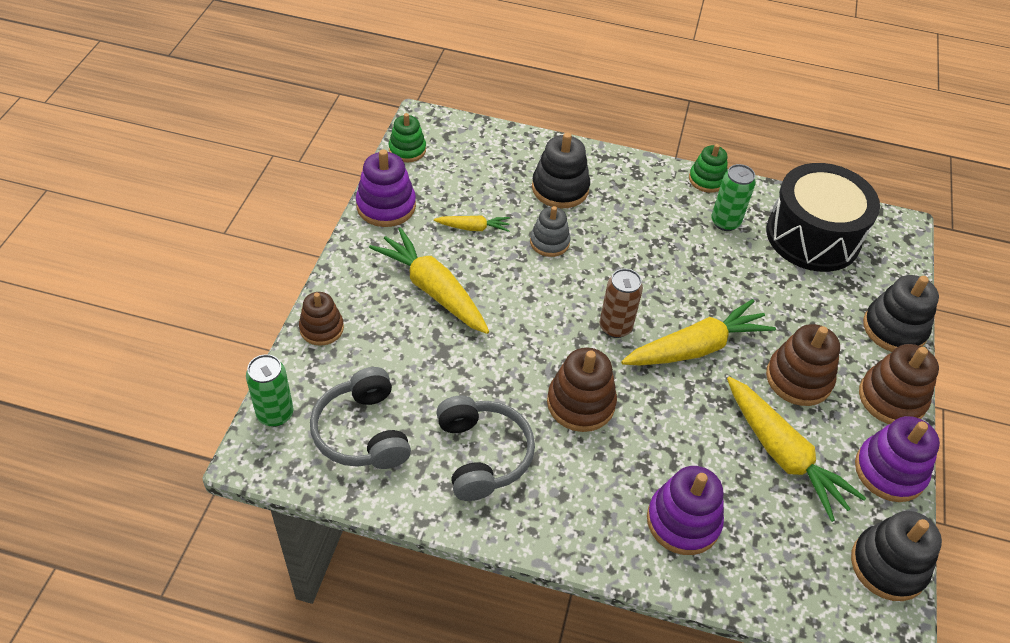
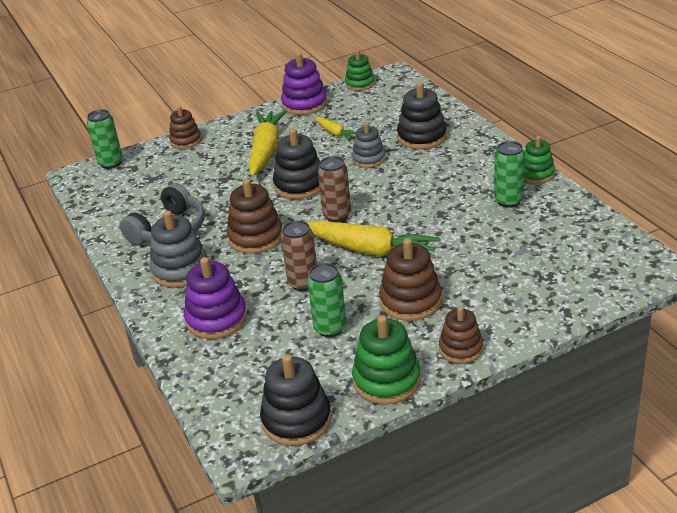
camera: 55 degrees right, 15 degrees down
(362, 432) = (133, 190): grey headphones -> none
(567, 494) = (180, 270): none -> grey stacking toy
(695, 424) = (303, 283): none -> brown can
(782, 454) = (330, 328): yellow carrot -> green can
(813, 236) = (566, 238): black drum -> none
(889, 471) = (386, 380): purple stacking toy -> green stacking toy
(891, 398) = (461, 348): brown stacking toy -> brown stacking toy, size x0.66
(894, 329) = (536, 316): black stacking toy -> black stacking toy (299, 185)

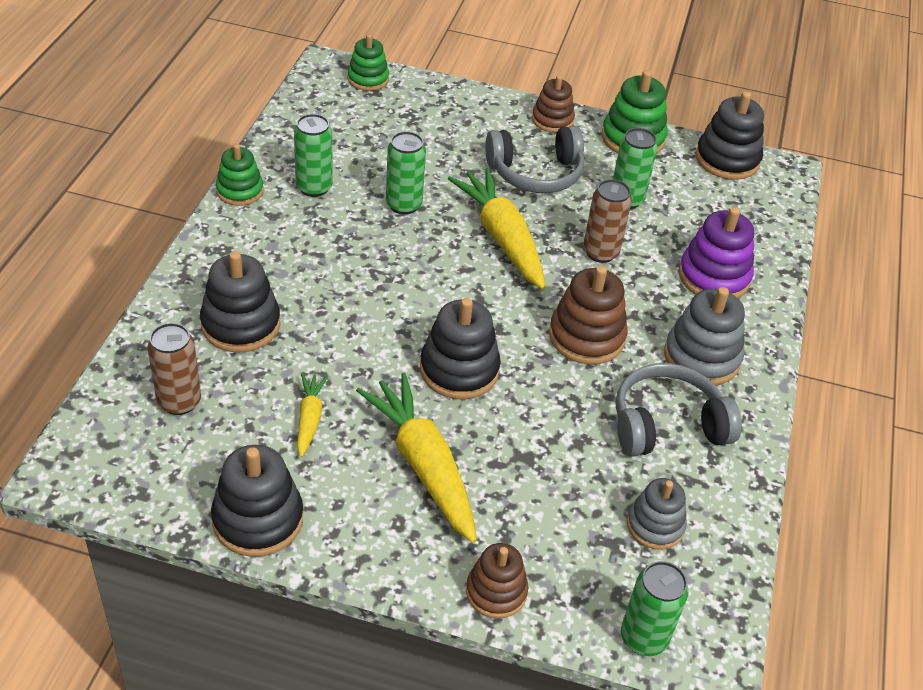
camera: 145 degrees left, 10 degrees up
(265, 150) = (423, 465): yellow carrot -> yellow carrot turned 105 degrees clockwise
(304, 104) = (258, 519): purple stacking toy -> black stacking toy
(337, 215) = (477, 297): brown can -> brown can (179, 401)
(360, 84) = (133, 493): green stacking toy -> green stacking toy (368, 79)
(368, 159) = (340, 343): grey stacking toy -> grey stacking toy (655, 525)
(410, 301) = (536, 173): brown stacking toy -> grey headphones
(449, 227) = (403, 205): none -> green can

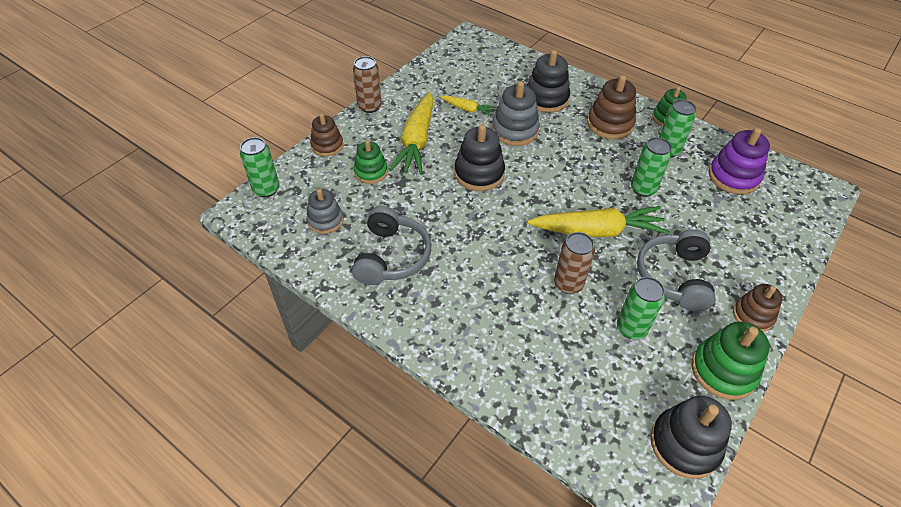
camera: 115 degrees right, 5 degrees up
(179, 401) = (498, 71): brown can -> brown can (369, 107)
(258, 519) = (414, 82): black stacking toy -> none
(368, 79) = (808, 208): green stacking toy -> green stacking toy (371, 172)
(423, 465) = (417, 141): yellow carrot -> yellow carrot turned 105 degrees clockwise
(586, 337) = (484, 243): brown stacking toy -> brown stacking toy (610, 124)
(701, 357) = (440, 302): grey stacking toy -> grey stacking toy (515, 130)
(713, 277) = (520, 350): purple stacking toy -> purple stacking toy (733, 177)

